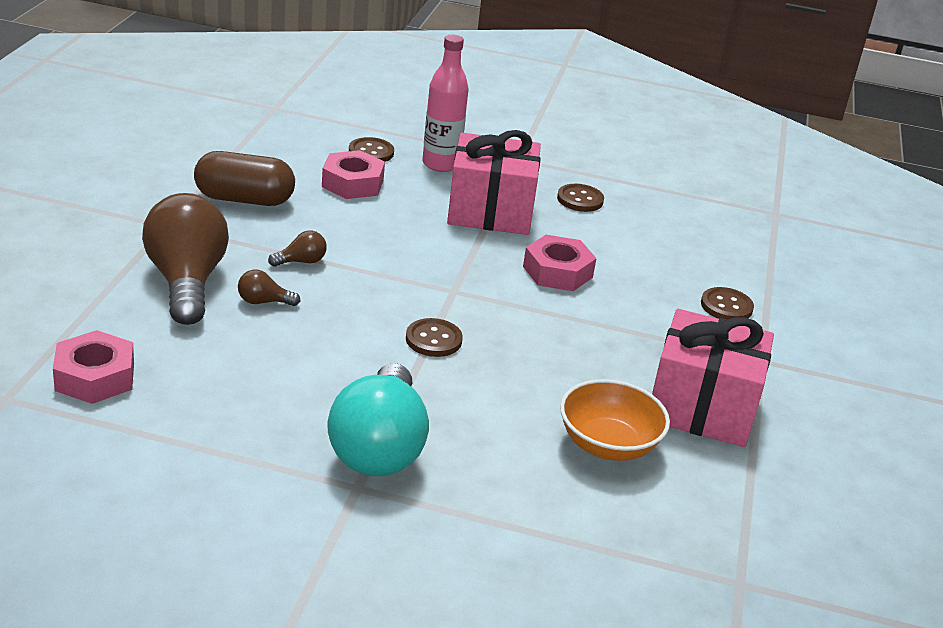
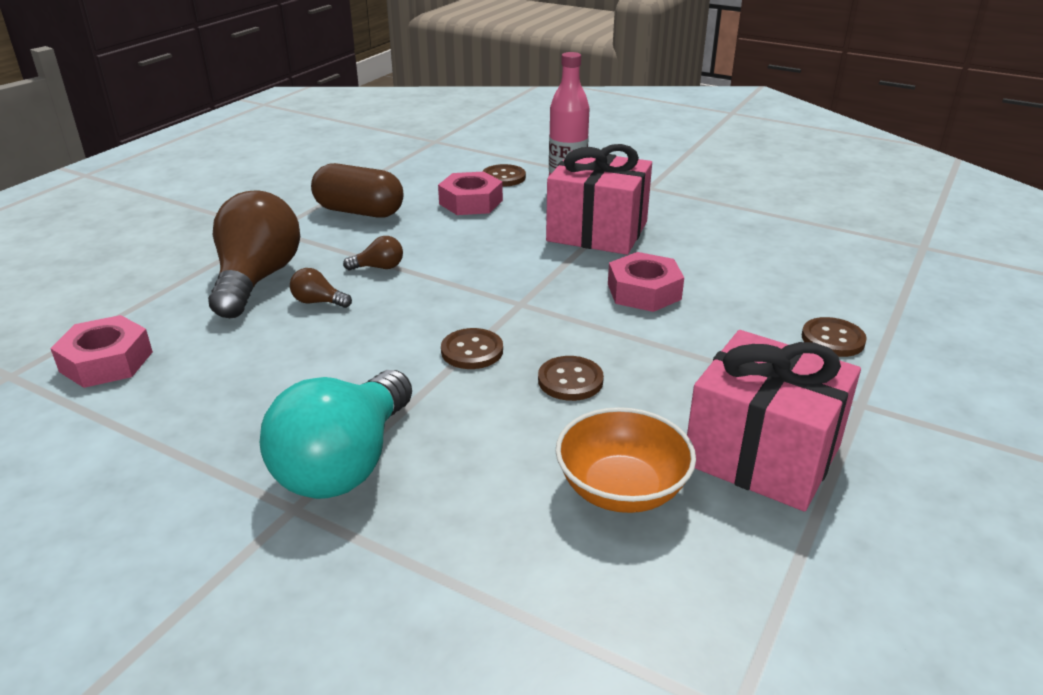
camera: 20 degrees right, 0 degrees up
(580, 199) = (699, 225): brown button -> brown button (570, 380)

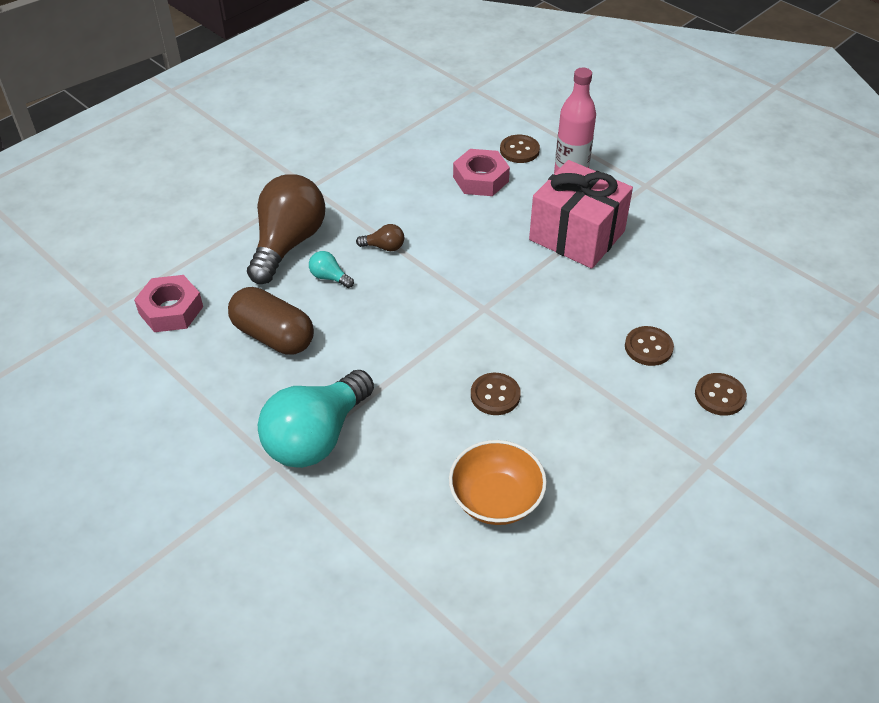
camera: 15 degrees right, 15 degrees up
(318, 302) = (329, 277): brown light bulb -> turquoise light bulb
(359, 212) = (384, 176): brown capsule -> brown capsule (273, 336)
(472, 351) = (431, 351): brown button -> brown button (648, 347)
(644, 291) = (588, 314): pink nut -> none
(762, 455) = (608, 492): pink gift -> none

